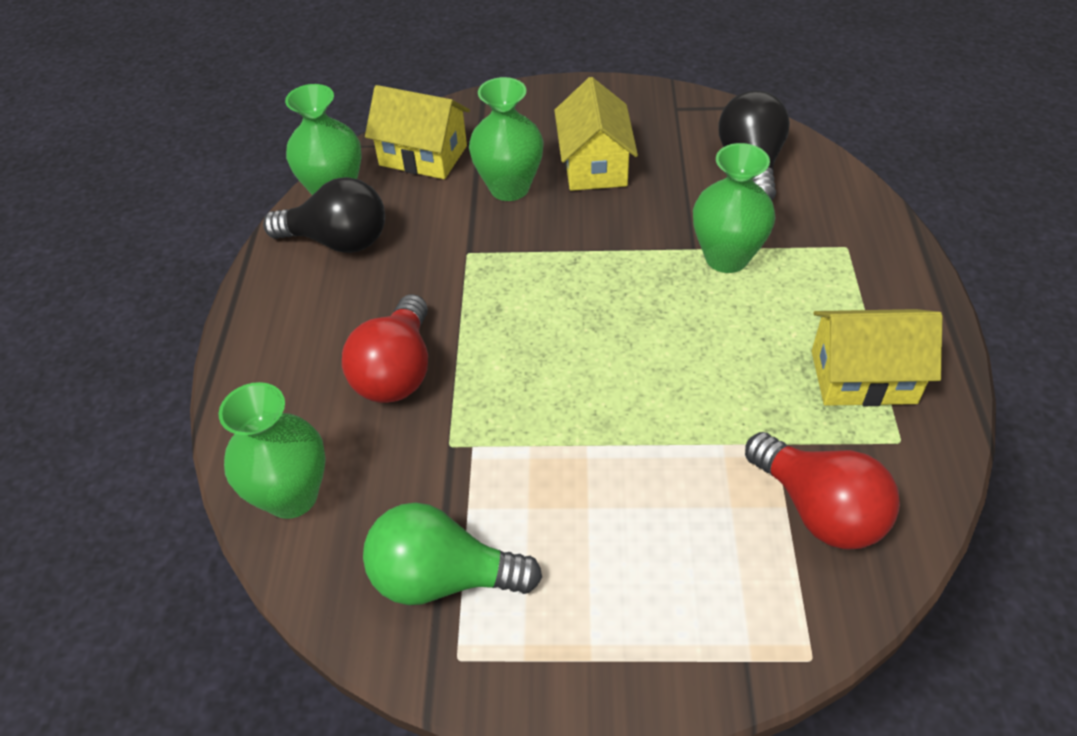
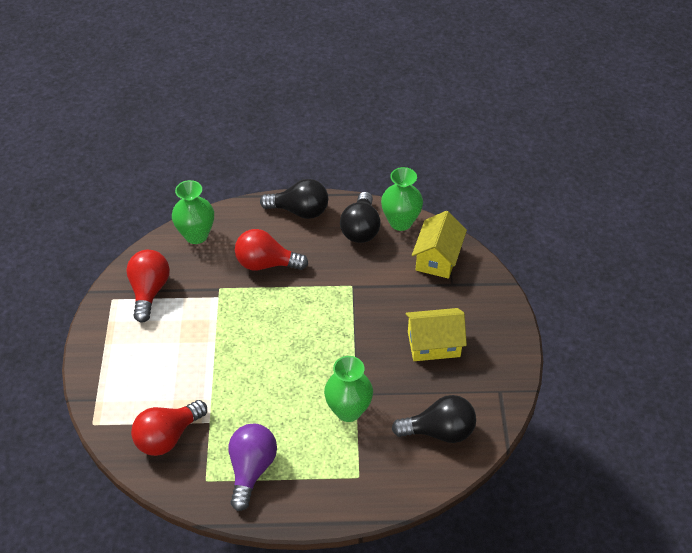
camera: 85 degrees right, 0 degrees up
(270, 324) = (299, 211): none -> black light bulb
(443, 577) = (149, 291): green light bulb -> red light bulb
(509, 188) = (409, 302): green vase -> none
(863, 377) = (251, 469): yellow house -> purple light bulb

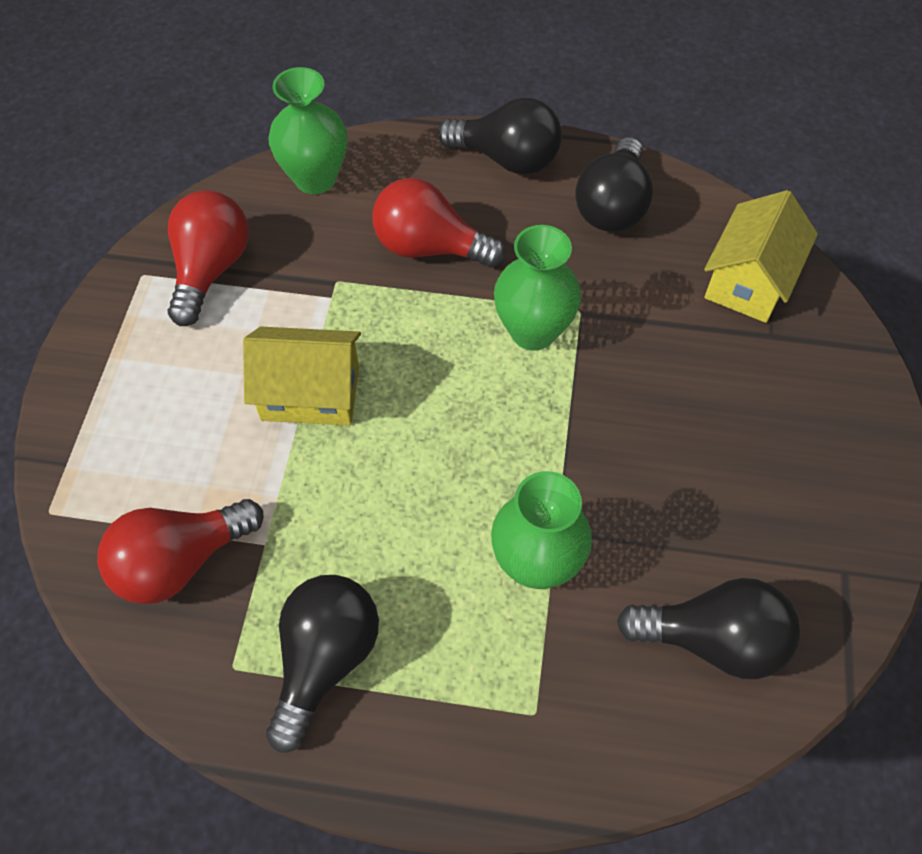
camera: 10 degrees right, 10 degrees up
(251, 469) = (325, 659): purple light bulb -> black light bulb
(400, 222) = (688, 203): green vase -> green vase (533, 331)
(433, 344) = (722, 451): yellow house -> yellow house (310, 393)

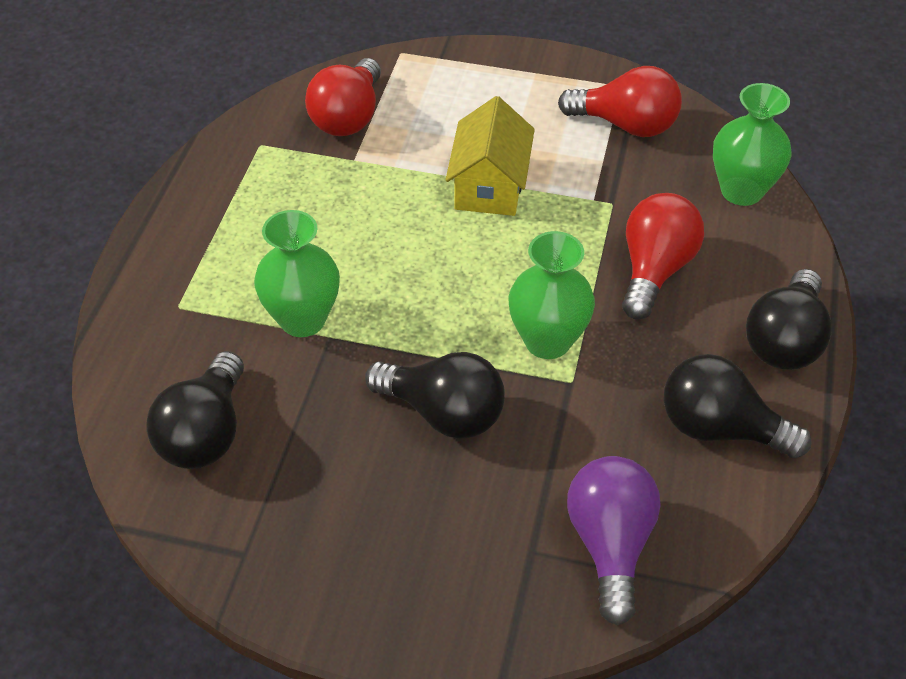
camera: 95 degrees right, 10 degrees down
(180, 561) = (348, 117): red light bulb -> red light bulb turned 135 degrees counterclockwise
(325, 659) = (253, 191): black light bulb -> black light bulb (443, 413)
(749, 281) = (610, 545): yellow house -> purple light bulb

